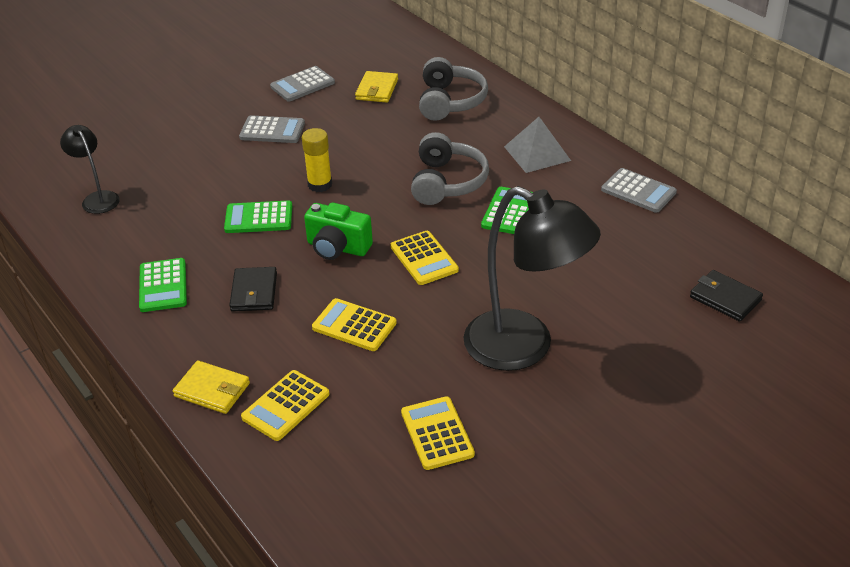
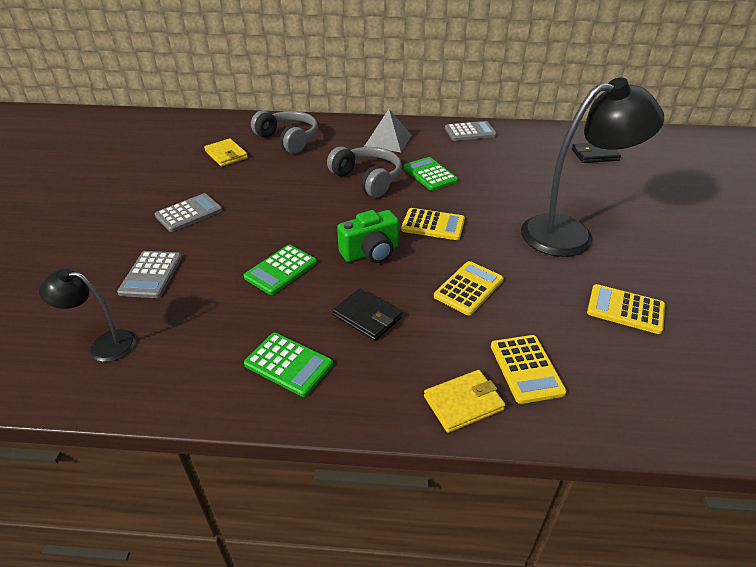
camera: 50 degrees left, 0 degrees up
(302, 85) = (163, 176): grey calculator -> grey calculator (151, 275)
(320, 185) = (288, 225): yellow glue stick -> none
(354, 326) = (468, 288): yellow calculator -> yellow calculator turned 150 degrees clockwise

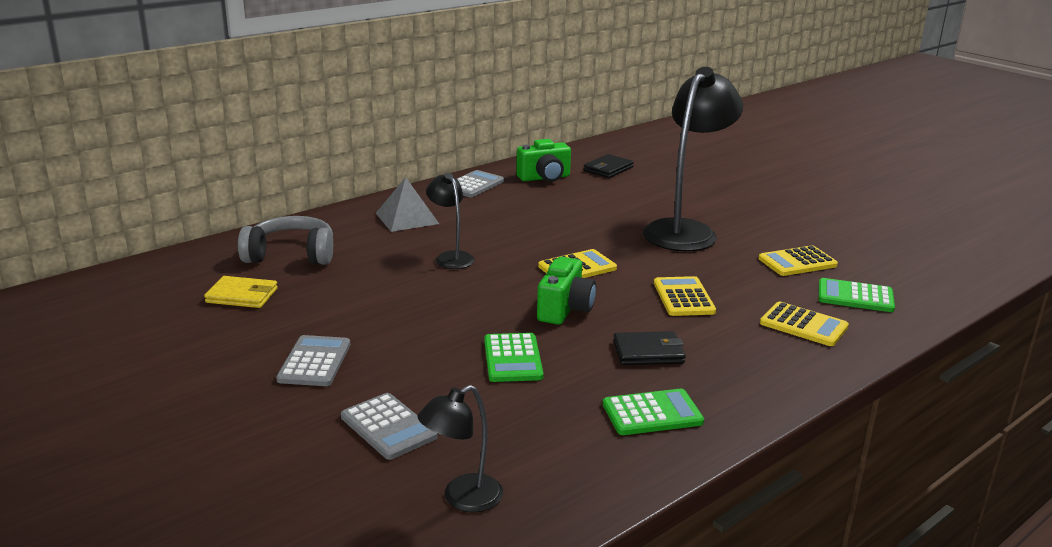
camera: 45 degrees left, 15 degrees down
(367, 179) = (451, 257): grey headphones -> black lamp
(430, 174) = (502, 231): green calculator -> green calculator (855, 296)
(463, 403) = (804, 364): yellow wallet -> none
(530, 144) = (544, 178): none -> green camera

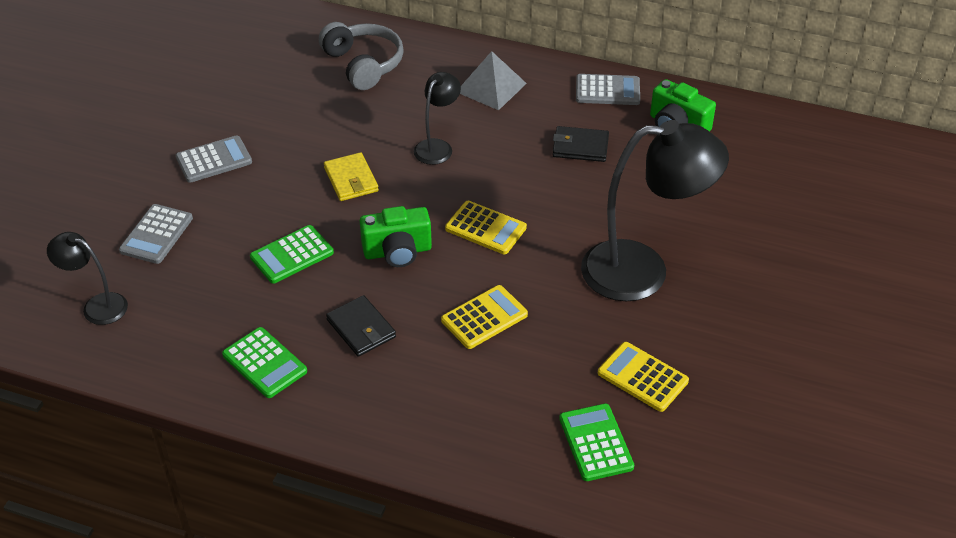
camera: 60 degrees right, 20 degrees up
(242, 296) = (279, 77): yellow wallet -> yellow wallet (351, 180)
(608, 169) = (754, 159): black wallet -> black wallet (580, 147)
(803, 325) = (496, 417): yellow calculator -> none

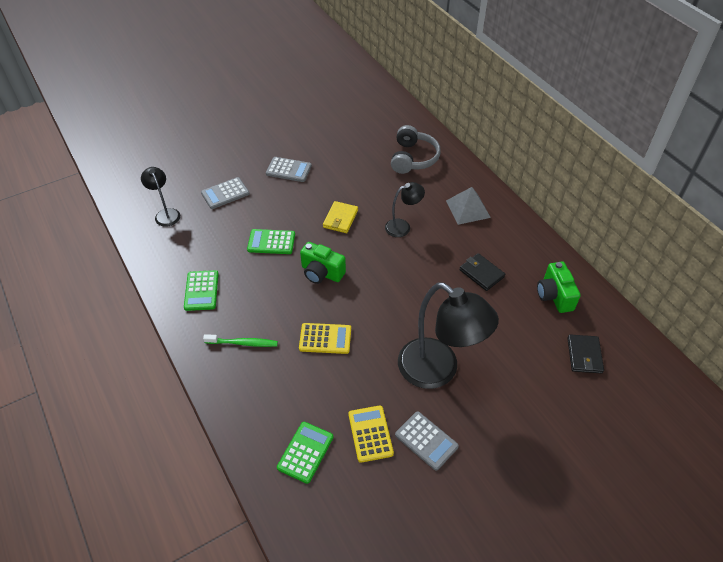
camera: 40 degrees right, 5 degrees up
(361, 329) = (261, 303): black wallet -> black wallet (584, 355)
(390, 385) = (243, 343): none -> green toothbrush
(486, 228) = (379, 288): yellow calculator -> none
(607, 90) = (534, 249): grey calculator -> grey calculator (426, 440)

